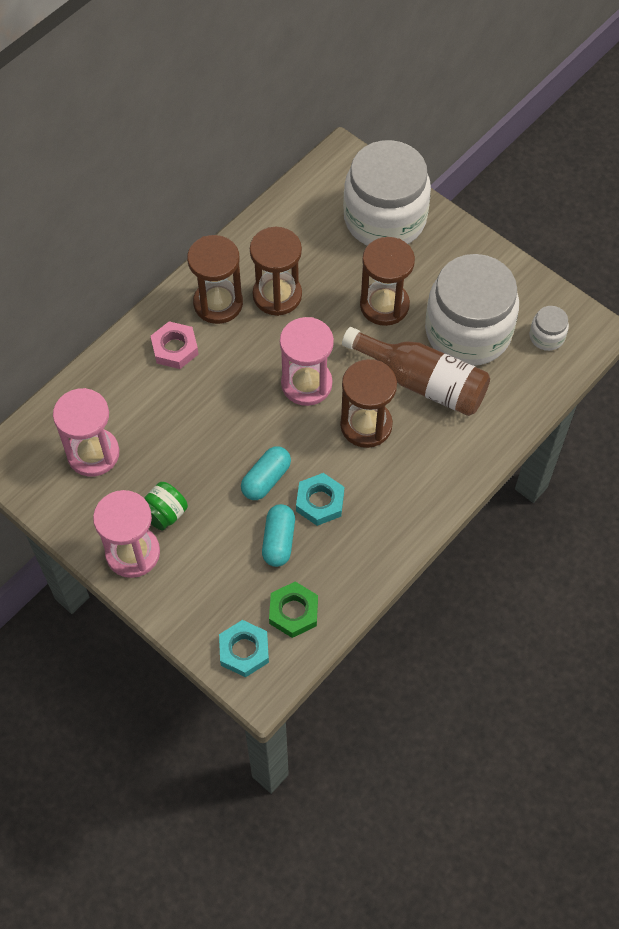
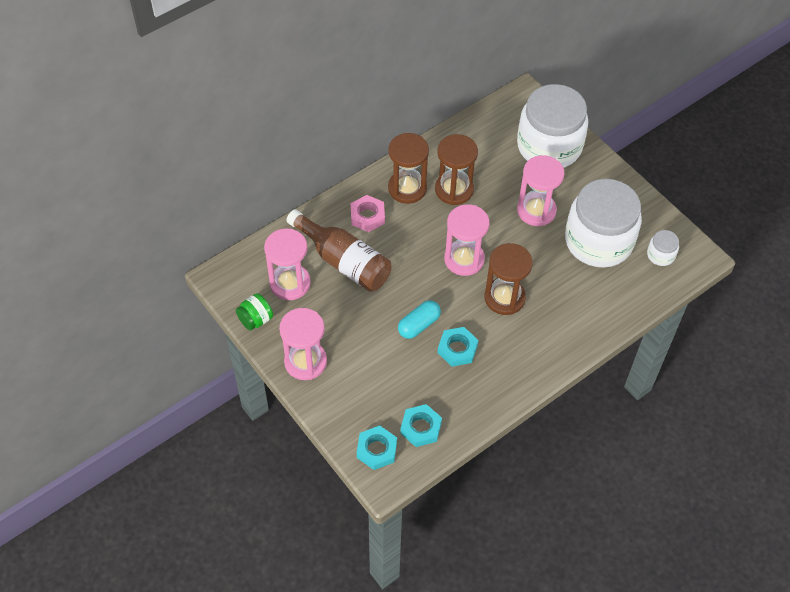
camera: 10 degrees right, 5 degrees down
(164, 514) = (335, 337): green jar -> green jar (255, 319)
(278, 541) = (419, 372): turquoise capsule -> none
(293, 612) = (421, 428): green nut -> turquoise nut
(384, 305) = (536, 210): brown hourglass -> pink hourglass
(422, 382) = (555, 273): brown bottle -> brown bottle (344, 261)

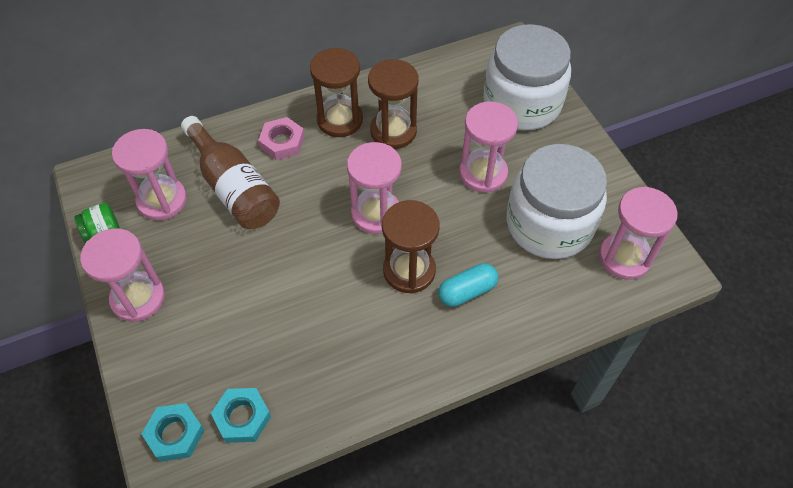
camera: 15 degrees right, 0 degrees up
(419, 325) = (292, 282): turquoise capsule -> turquoise capsule (467, 291)
(457, 349) = (327, 323): turquoise nut -> none
(660, 255) = (624, 257): white jar -> pink hourglass

